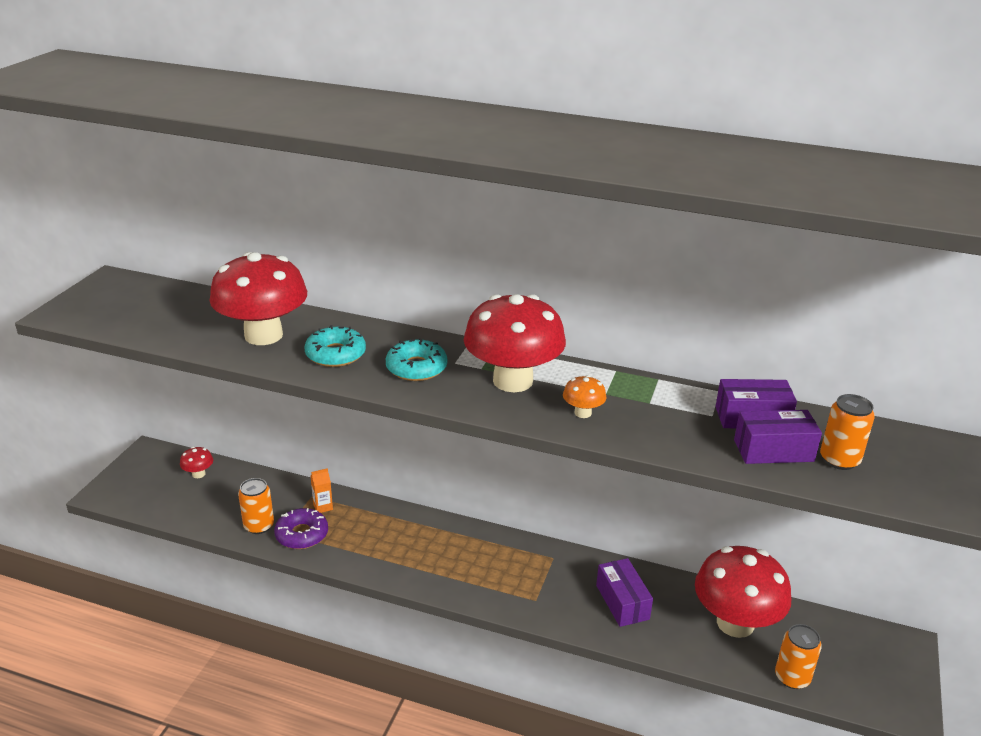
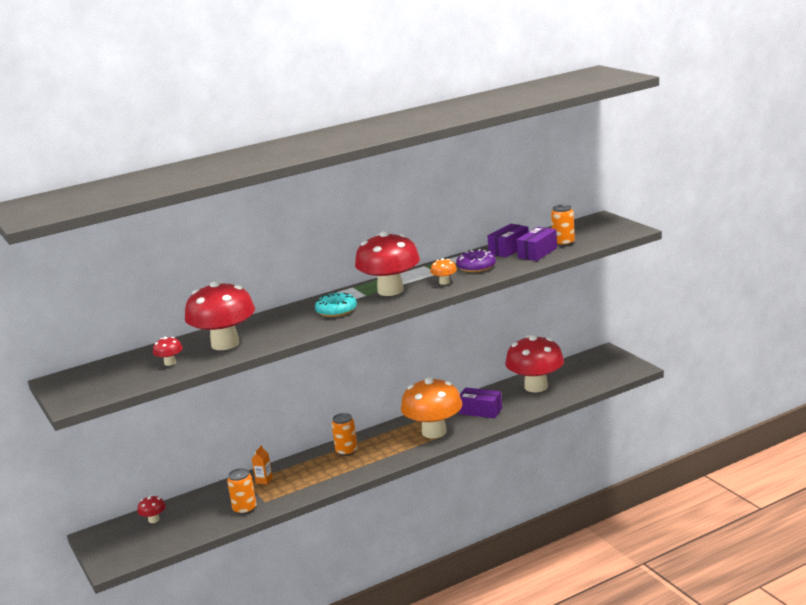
camera: 45 degrees left, 10 degrees down
(191, 324) = (170, 363): none -> red mushroom
(302, 534) = (277, 495): purple donut -> purple donut (476, 267)
(335, 354) = (284, 328): turquoise donut -> none
(535, 586) = (434, 432): none -> orange mushroom
(792, 677) = (585, 386): orange can -> orange can (346, 451)

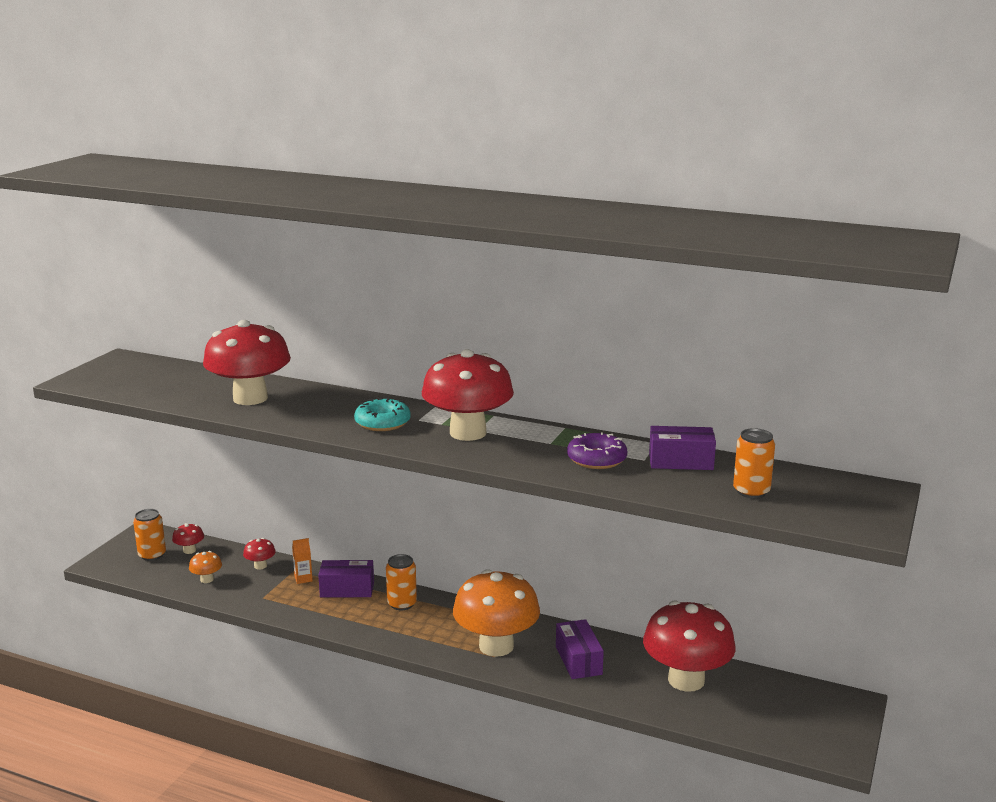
camera: 50 degrees right, 0 degrees up
(170, 363) = (187, 389): red mushroom -> red mushroom (260, 566)
(244, 509) = (240, 592): orange can -> orange can (152, 555)
(444, 282) = (525, 455): orange mushroom -> orange mushroom (207, 579)
(537, 253) = (692, 484): purple box -> purple box (347, 589)

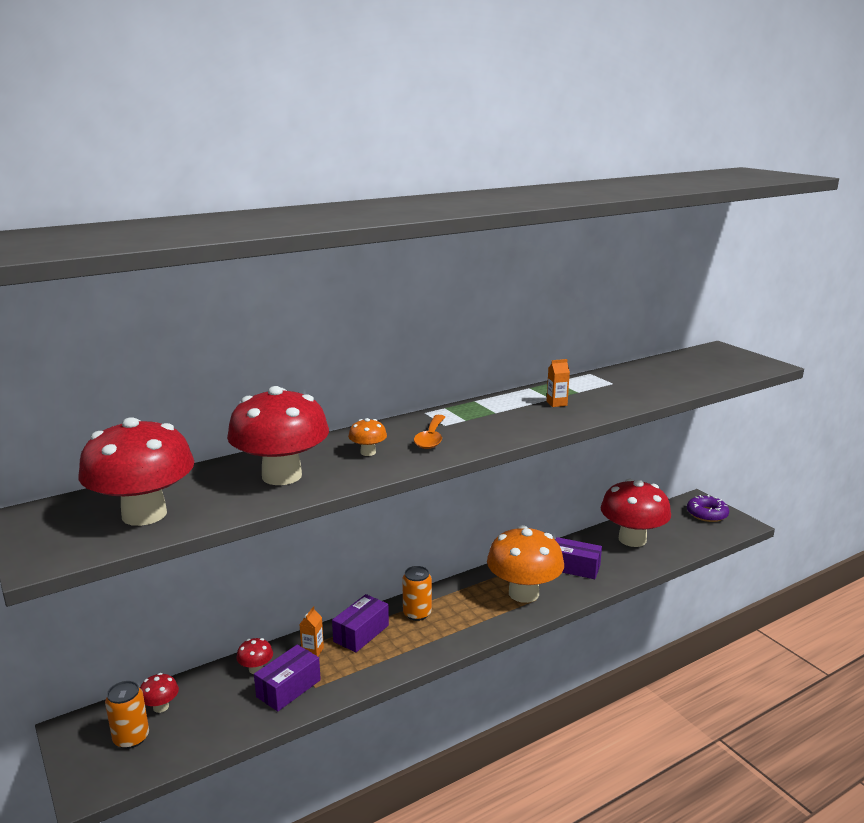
camera: 55 degrees left, 0 degrees up
(207, 579) = (235, 713): orange mushroom -> orange mushroom (368, 452)
(382, 423) = (431, 438): turquoise donut -> orange spoon
(468, 433) = (496, 416): red mushroom -> red mushroom (144, 514)
(540, 448) = (556, 403): none -> orange carton
(596, 459) = (597, 394): purple donut -> purple donut (707, 514)
(680, 461) = (628, 376): purple box -> purple box (288, 688)
(751, 491) = (692, 373): orange can -> none

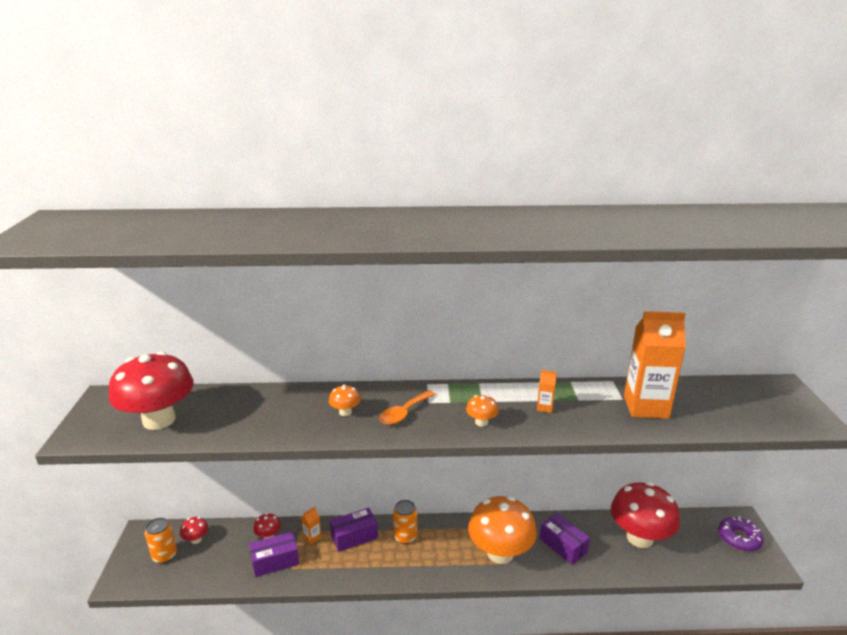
camera: 30 degrees right, 5 degrees up
(282, 476) = (268, 415): red mushroom -> none
(514, 426) = (481, 422): none -> orange mushroom
(637, 384) = (646, 407): none -> orange carton

